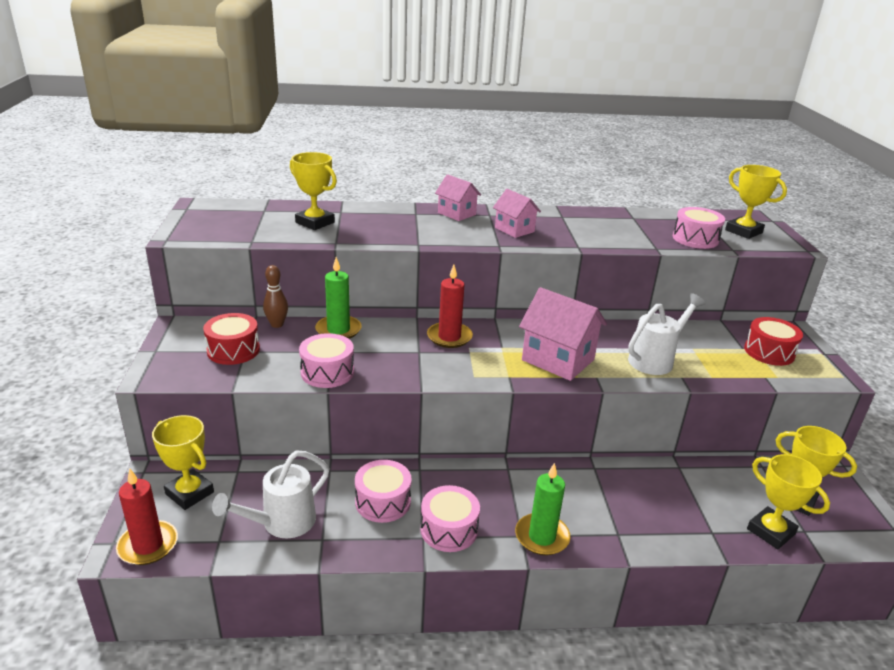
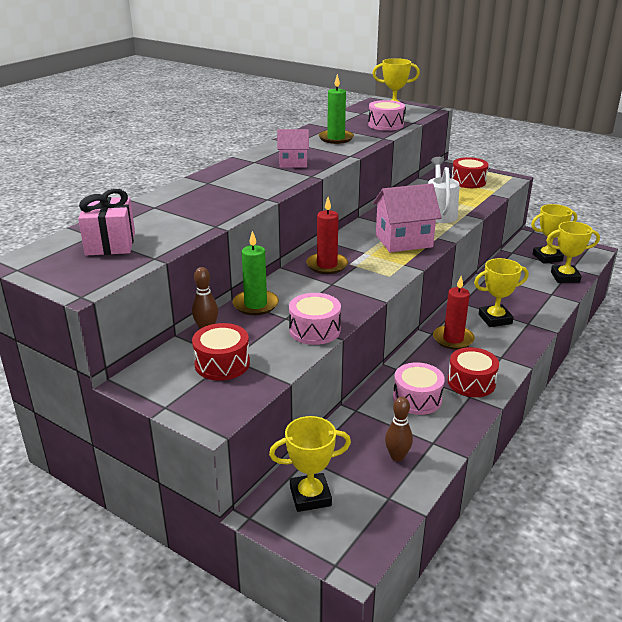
camera: 50 degrees left, 0 degrees up
(148, 545) = (358, 542): red candle -> red candle (453, 339)
(258, 220) = (110, 244): none -> pink gift
(281, 523) = (397, 456): white watering can -> brown bowling pin
(315, 222) = (159, 222): yellow trophy -> yellow trophy (495, 319)
(449, 529) = (471, 382): pink drum -> red drum
(456, 214) = (233, 170): pink house -> none
(542, 537) = (508, 350): green candle -> green candle (336, 138)

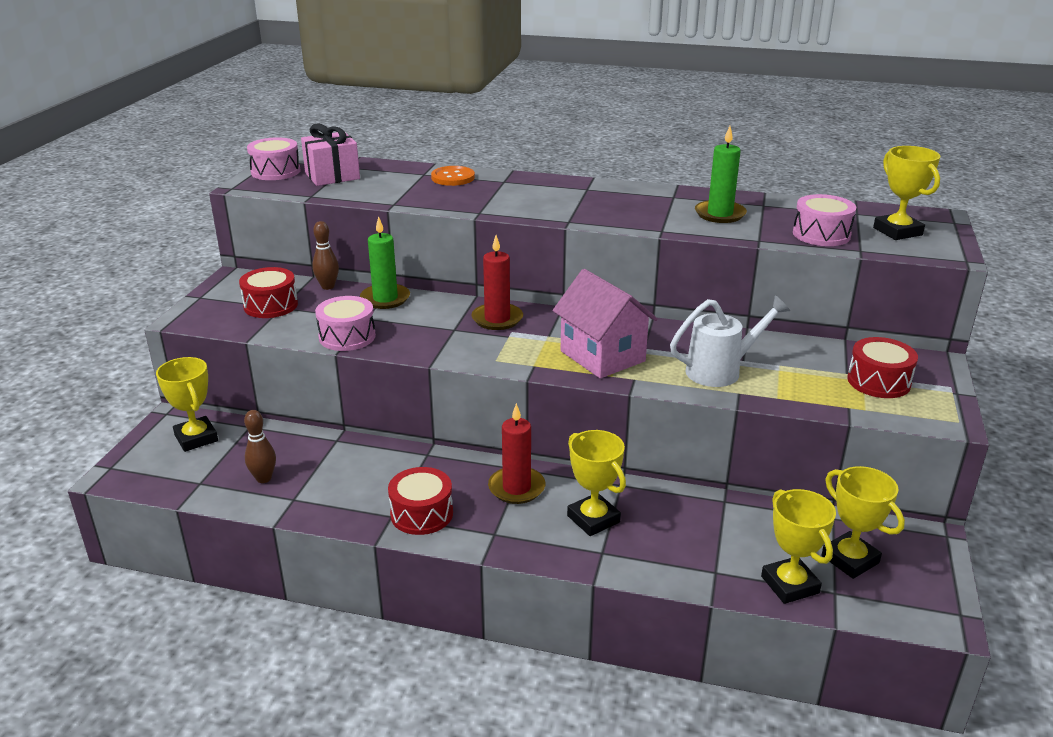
camera: 70 degrees right, 0 degrees up
(178, 198) = (453, 177): none -> orange button
(293, 163) = (601, 206): pink house -> none
(417, 399) = (371, 477): pink drum -> pink drum (275, 171)

